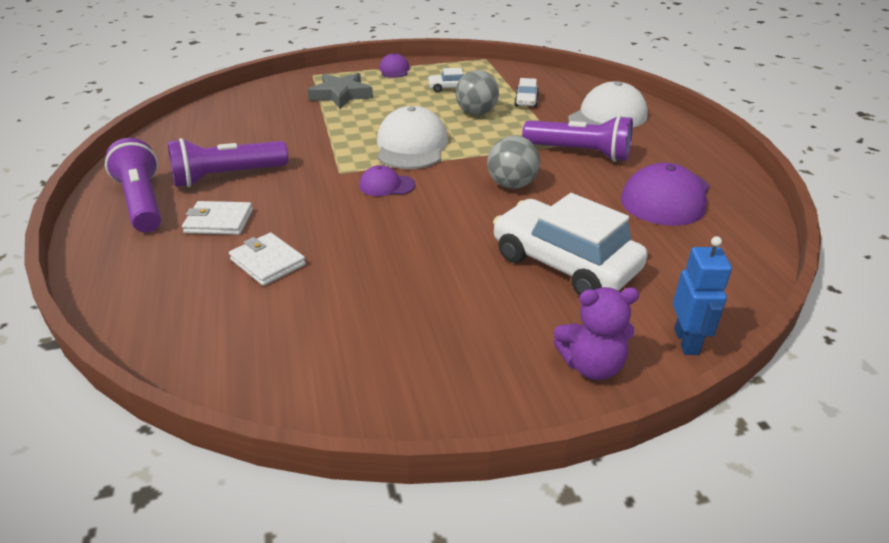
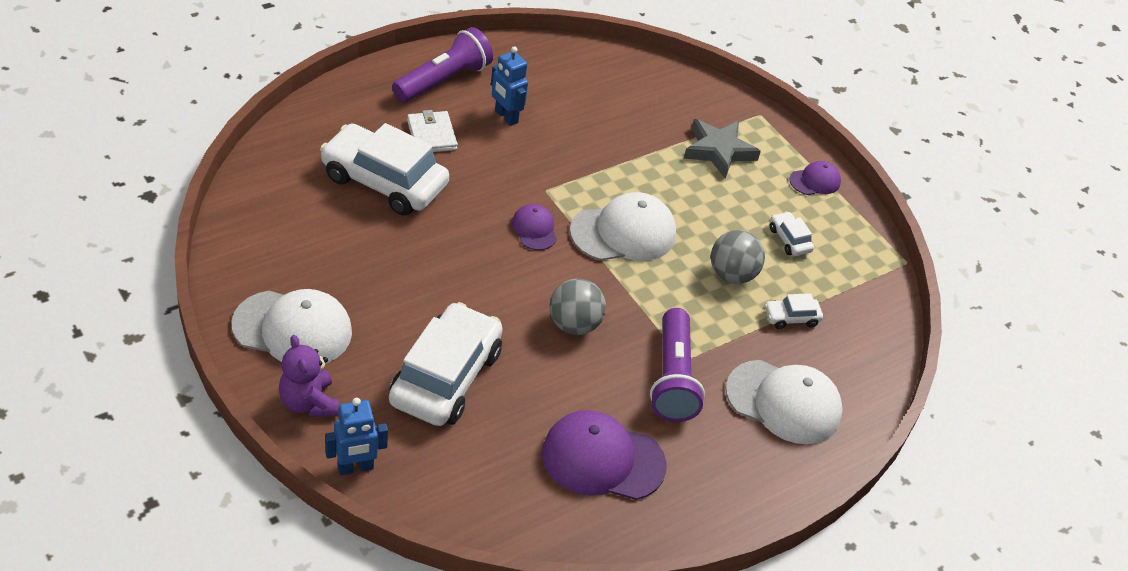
camera: 65 degrees right, 10 degrees up
(227, 176) = (506, 117): purple flashlight -> blue robot
(267, 262) = (384, 181): white wallet -> white car
(472, 364) = (293, 329): none -> white cap

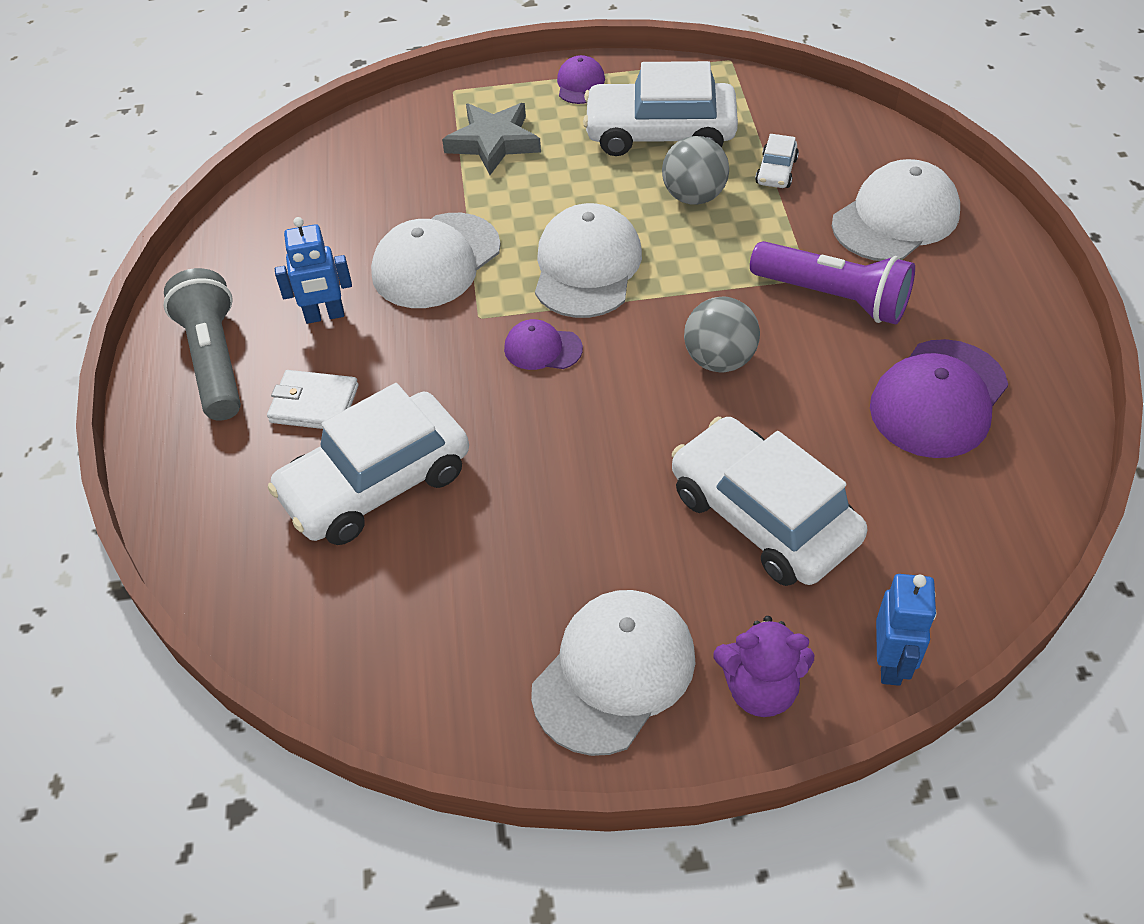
camera: 55 degrees left, 5 degrees up
(443, 80) = (215, 360): purple flashlight -> grey flashlight
(584, 154) = (436, 261): none -> white cap
(789, 240) = (660, 133): white car -> white car, size x2.30

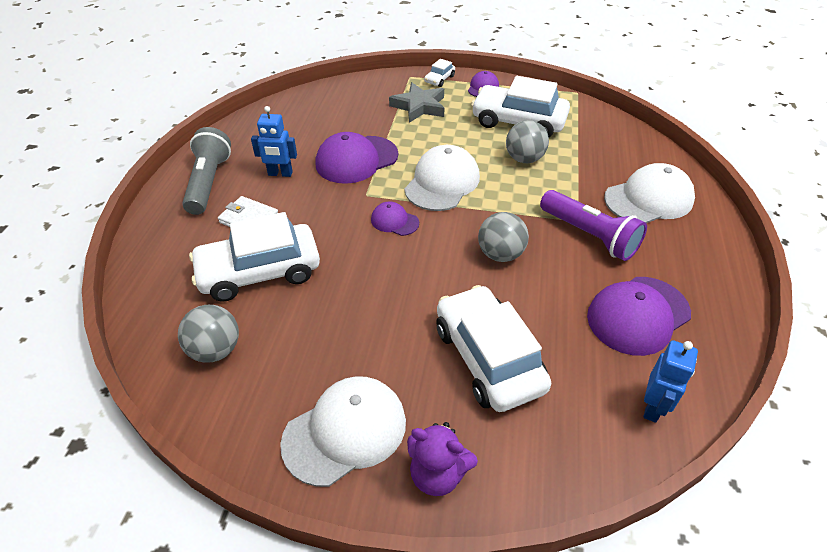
camera: 15 degrees right, 5 degrees down
(372, 618) = (215, 350): none -> grey ball
(436, 261) = (356, 159): white cap -> purple cap
(776, 171) = (581, 156): white car -> white car (439, 79)
(891, 663) = (537, 485): blue robot -> blue robot (653, 407)

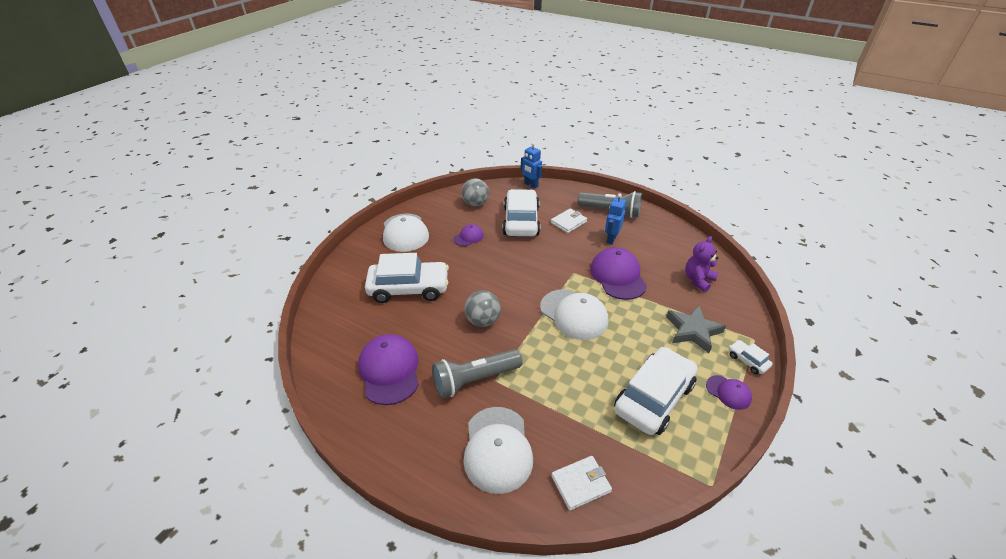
camera: 110 degrees right, 5 degrees down
(394, 221) = (540, 279): purple cap -> purple cap (468, 237)
(437, 474) = (364, 254): purple teddy bear -> purple teddy bear (698, 280)
(524, 159) = (589, 377): grey ball -> none
(589, 236) = (475, 379): purple flashlight -> grey flashlight
(634, 148) = (580, 484): none -> white wallet
(653, 407) = (330, 343): blue robot -> blue robot (531, 185)

